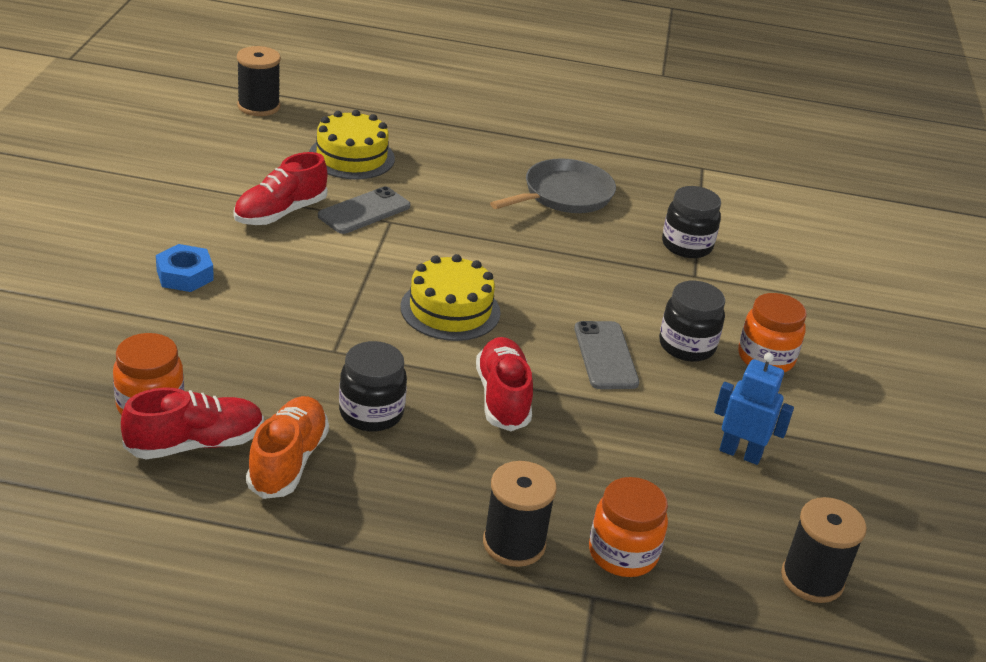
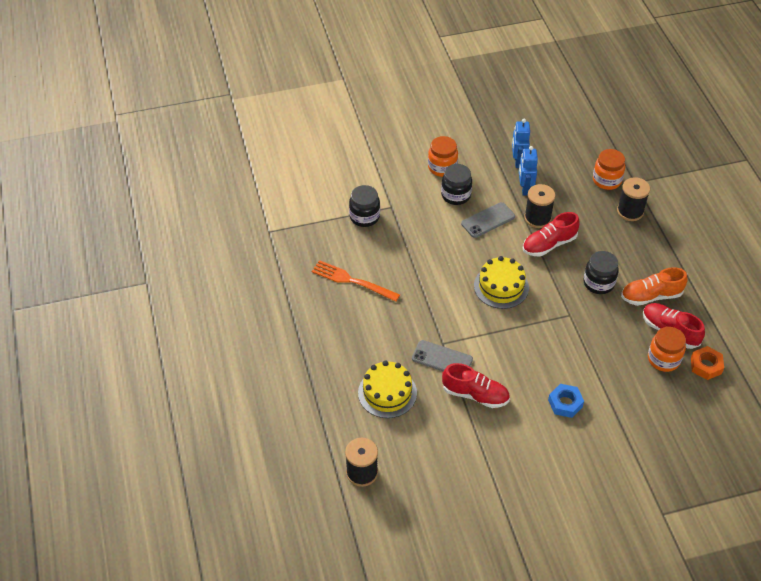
camera: 110 degrees left, 15 degrees up
(85, 448) = (706, 365): none -> orange nut
(564, 195) = (351, 281): grey pan -> orange fork
(660, 430) = (525, 188): none -> blue robot
(812, 579) = (572, 128): black spool -> black spool (537, 218)

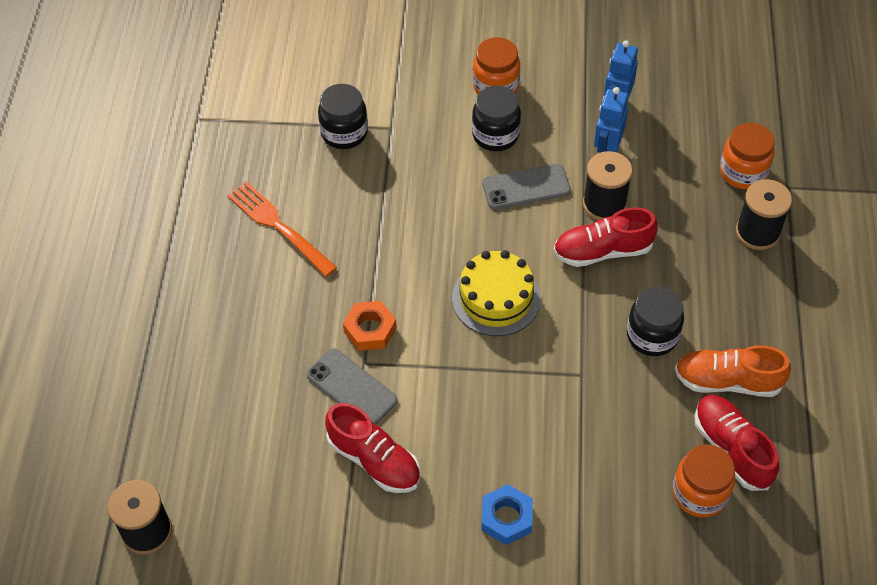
camera: 20 degrees right, 5 degrees up
(387, 393) = (245, 416): yellow cake -> none
(706, 365) = (765, 526): orange nut -> orange nut (370, 330)

